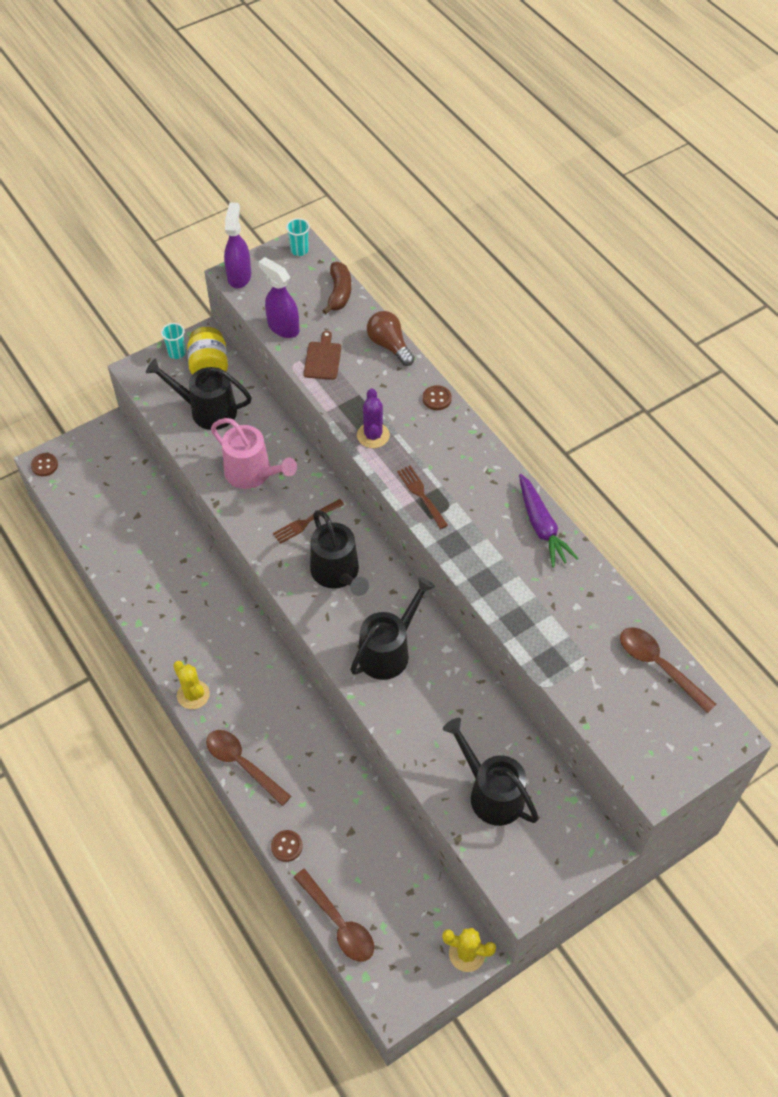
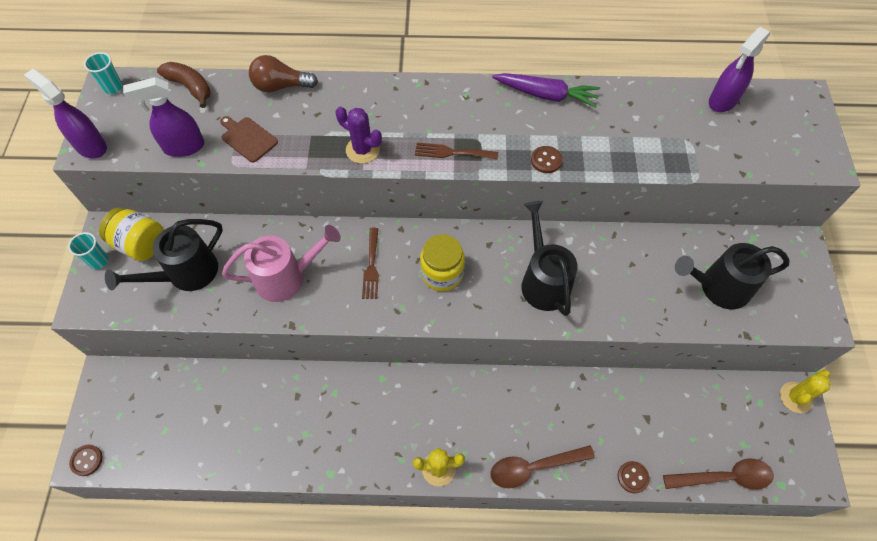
camera: 55 degrees left, 5 degrees up
(338, 574) = (442, 273): black watering can -> yellow jar
(437, 399) = (365, 87): brown button -> brown button (546, 160)
(659, 666) = (722, 101): brown spoon -> purple spray bottle

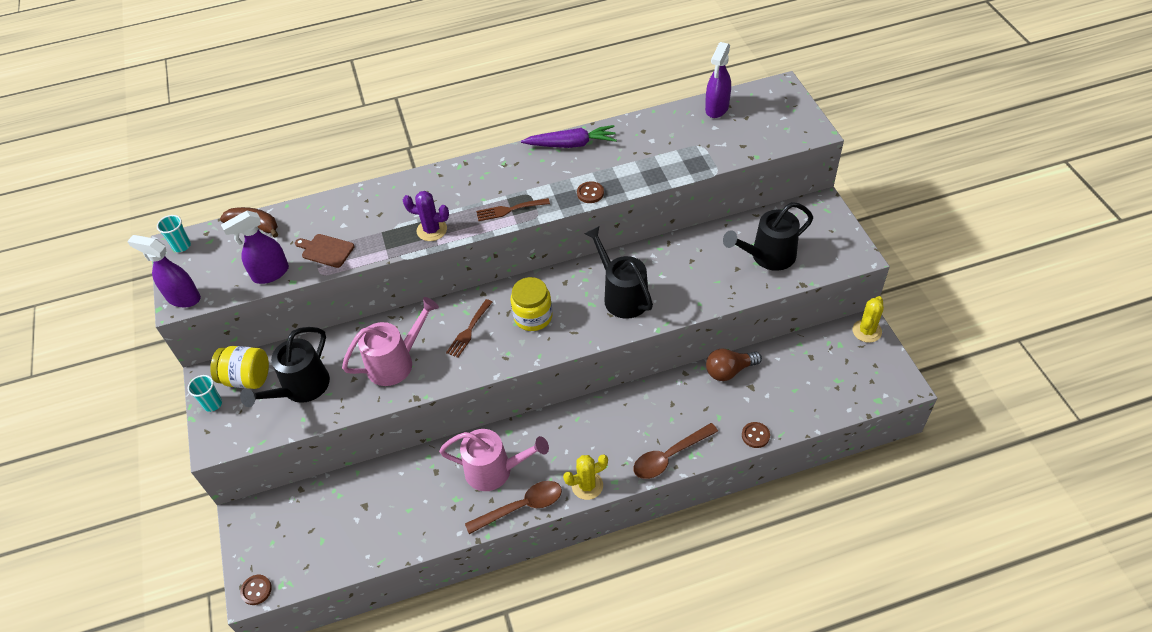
camera: 15 degrees left, 10 degrees down
(281, 86) = (337, 202): brown light bulb -> brown light bulb (729, 371)
(354, 417) = (495, 470): none -> pink watering can
(371, 267) = (469, 331): brown fork -> brown fork turned 45 degrees clockwise
(724, 477) = (830, 410): brown spoon -> brown spoon (521, 507)

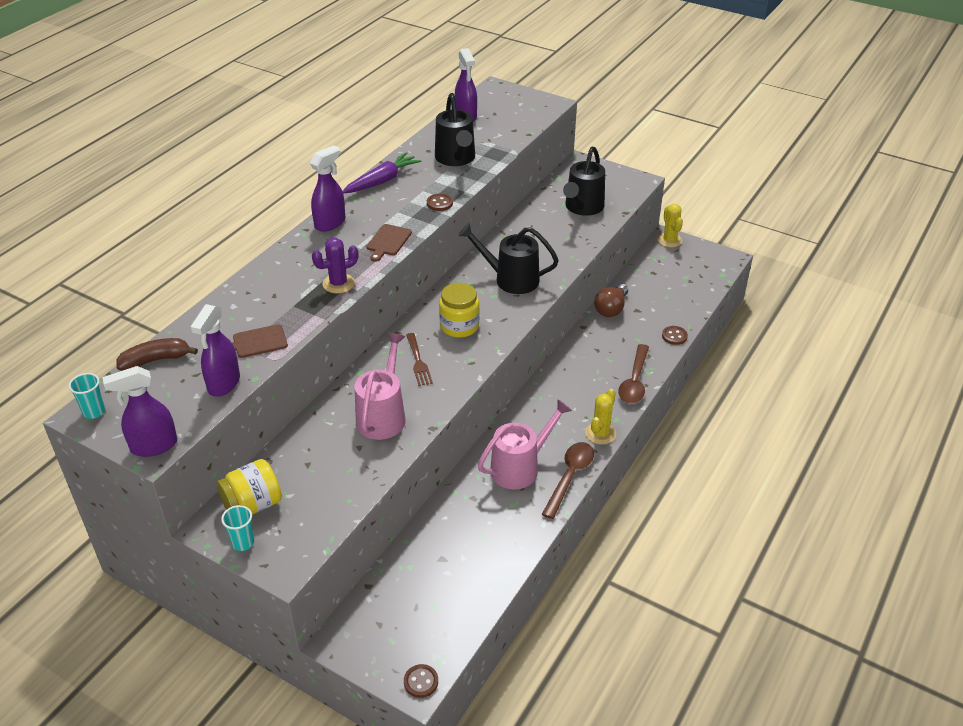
camera: 45 degrees left, 10 degrees down
(301, 389) = (318, 481): black watering can -> black watering can (456, 159)
(488, 166) = (330, 223): none -> purple spray bottle
(509, 210) = (388, 241): brown fork -> brown cutting board

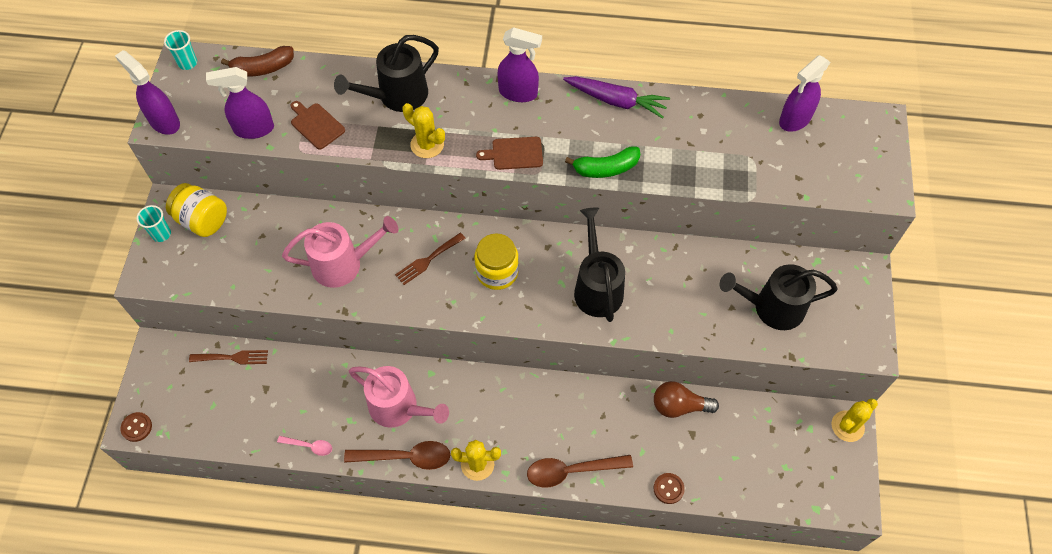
camera: 65 degrees right, 20 degrees up
(155, 360) = (263, 68): brown banana -> brown banana turned 120 degrees clockwise
(338, 283) = (427, 145): purple cactus -> yellow cactus
(391, 576) = (233, 357): none -> brown fork
(439, 203) = (606, 168): brown button -> green banana
(456, 159) = (700, 147): black watering can -> black watering can (396, 96)
(522, 541) = (309, 446): none -> pink spoon

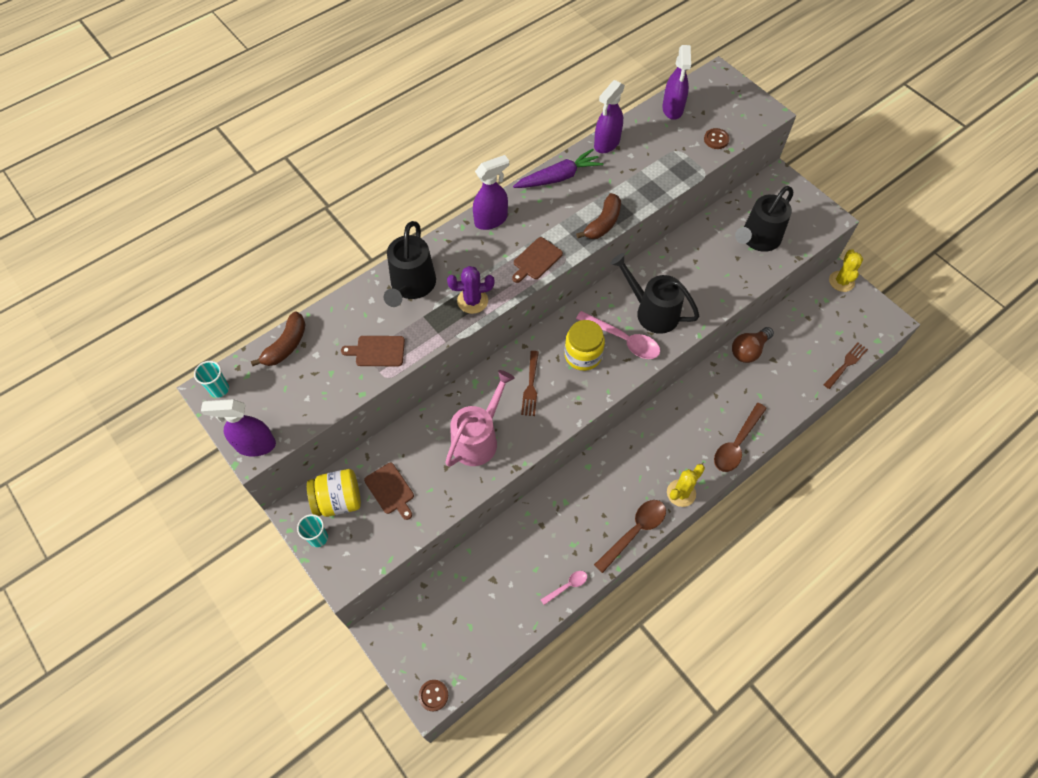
camera: 45 degrees left, 0 degrees up
(233, 357) = (445, 582): brown fork -> brown fork (846, 364)
(242, 245) = (390, 490): none -> brown cutting board
(253, 129) = (333, 392): purple spray bottle -> purple spray bottle (606, 143)
(399, 408) = (594, 506): pink watering can -> none
(427, 145) = (472, 301): yellow cactus -> purple cactus
(544, 288) = (623, 340): none -> pink spoon
(606, 168) = (603, 223): green banana -> brown banana
(668, 489) = (797, 402): brown button -> brown button (716, 139)

